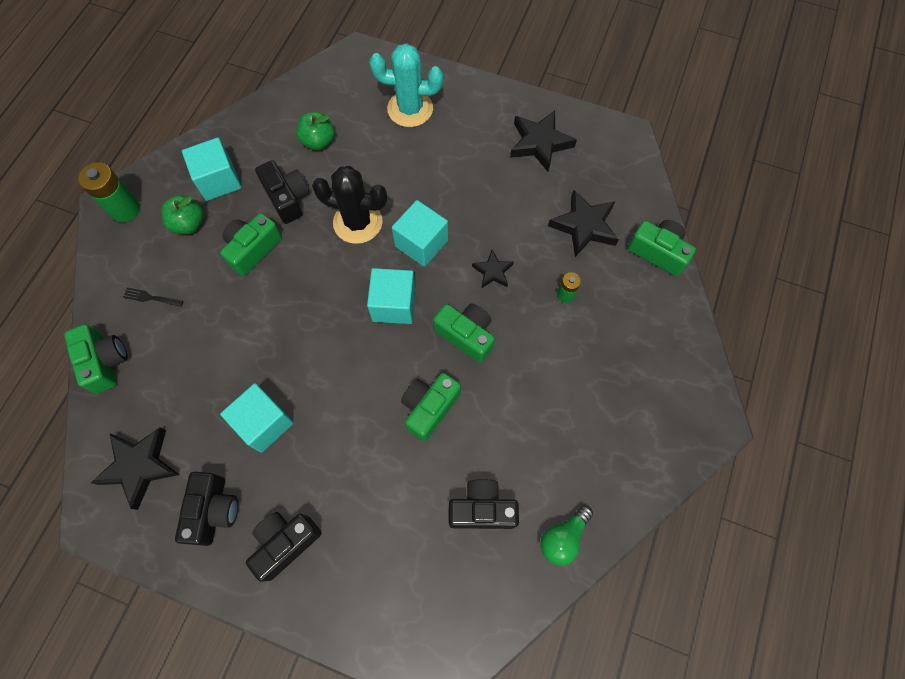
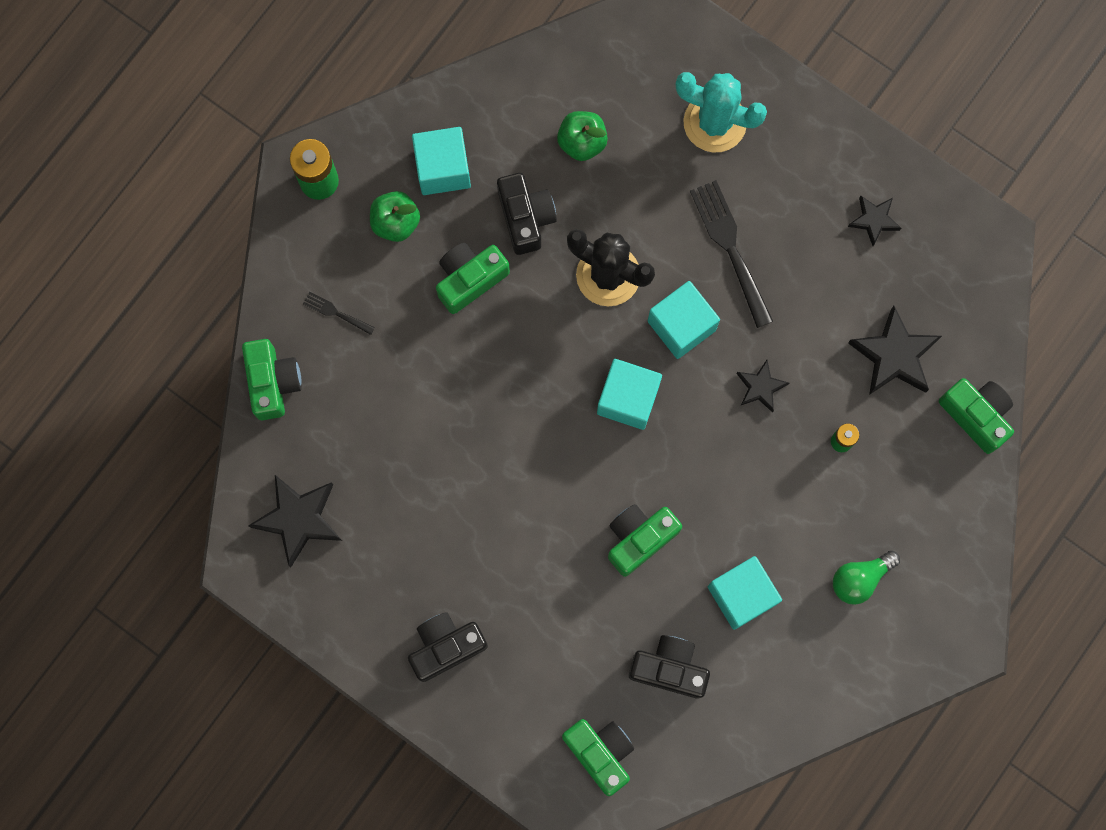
camera: 15 degrees right, 10 degrees up
(213, 510) = (373, 590): black camera -> none
(264, 423) = (446, 506): turquoise cube -> turquoise cube (741, 595)
(443, 183) = (730, 247): none -> black fork
(466, 335) = (705, 461): green camera -> green camera (600, 753)
(540, 143) = (874, 220): black star -> black star, size x0.58
(563, 537) = (750, 723): green light bulb -> green light bulb (860, 579)

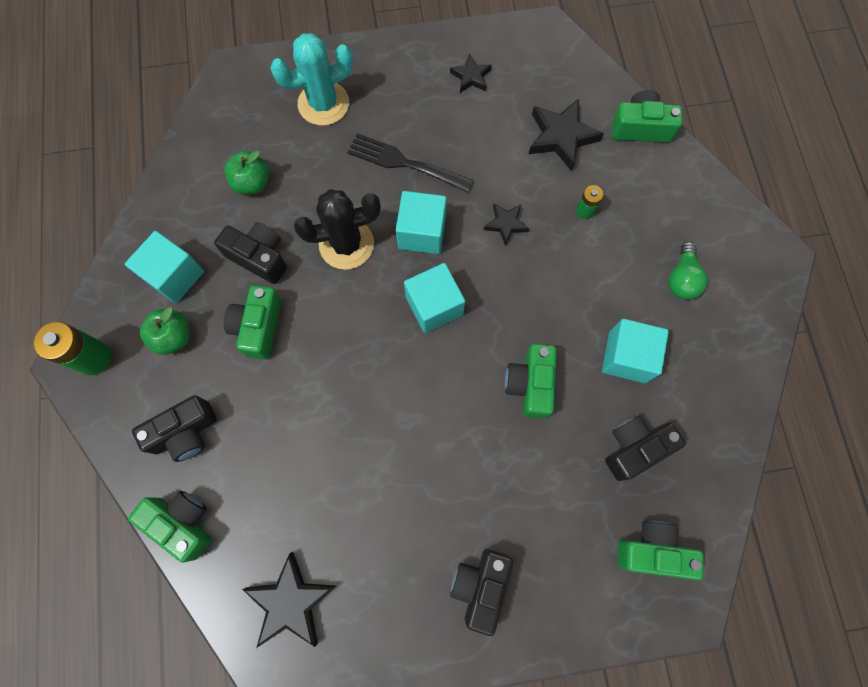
camera: 45 degrees left, 5 degrees down
(336, 312) = (185, 432): black fork -> black camera

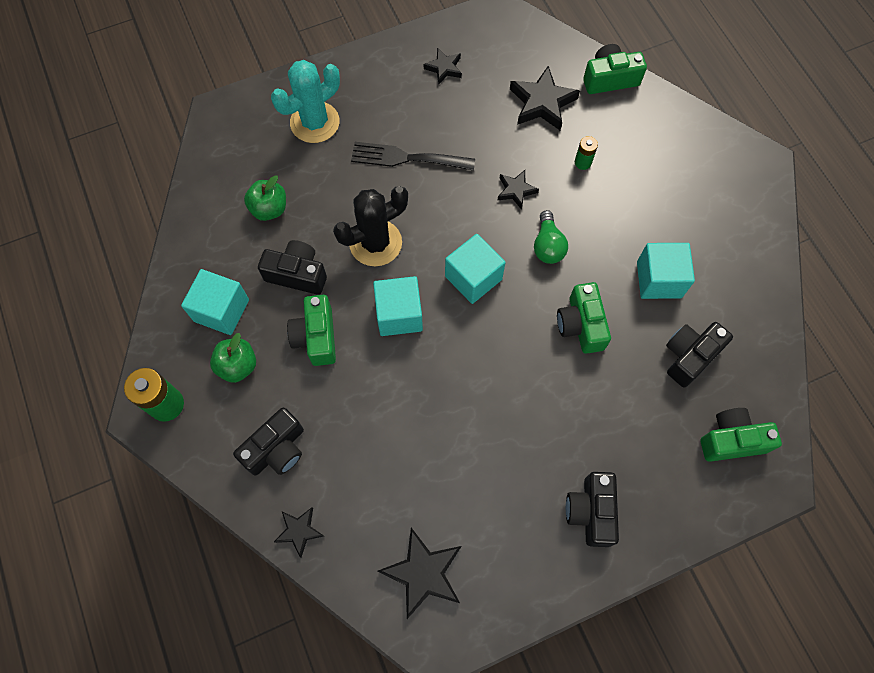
camera: 15 degrees left, 5 degrees down
(182, 523) = (299, 531): green camera -> black star
(422, 232) = (442, 216): turquoise cube -> turquoise cube (399, 314)
(681, 278) = (685, 200): green light bulb -> green light bulb (547, 245)

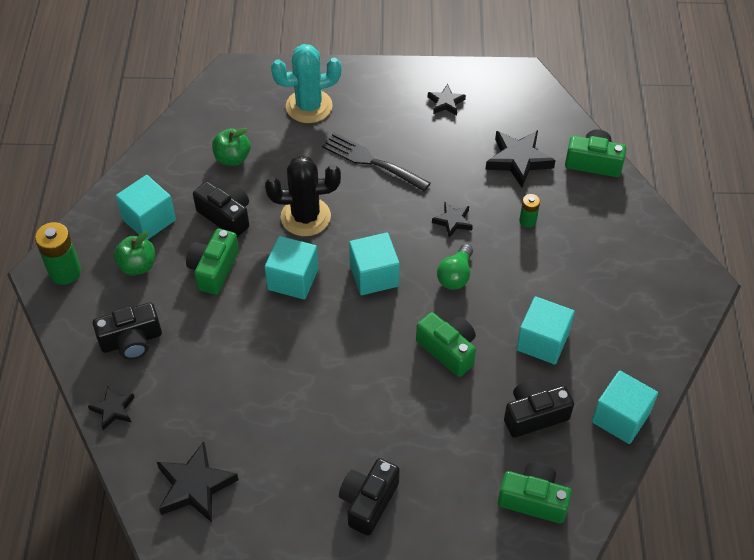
camera: 25 degrees right, 15 degrees down
(581, 325) = (448, 350): green camera -> green camera turned 120 degrees clockwise
(763, 325) = (620, 418): none -> turquoise cube

